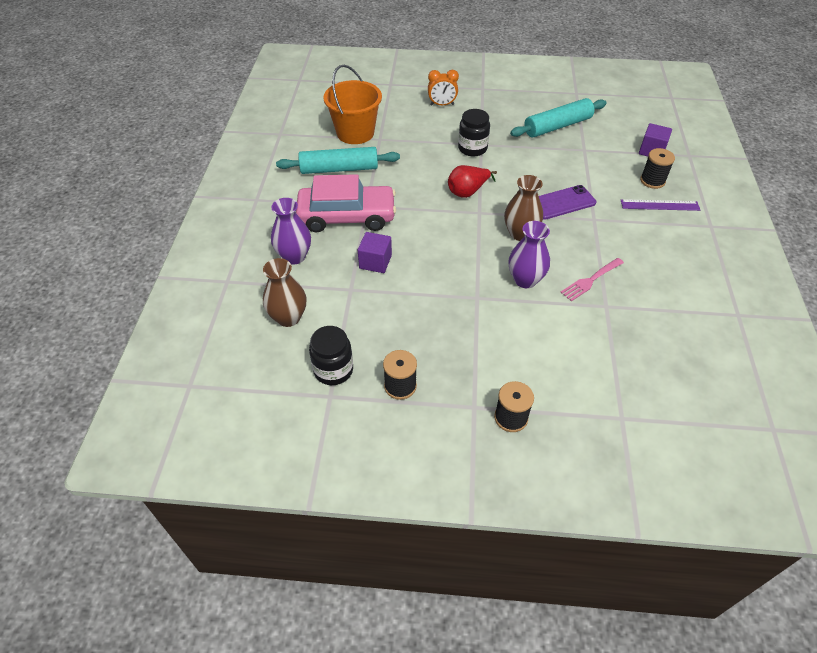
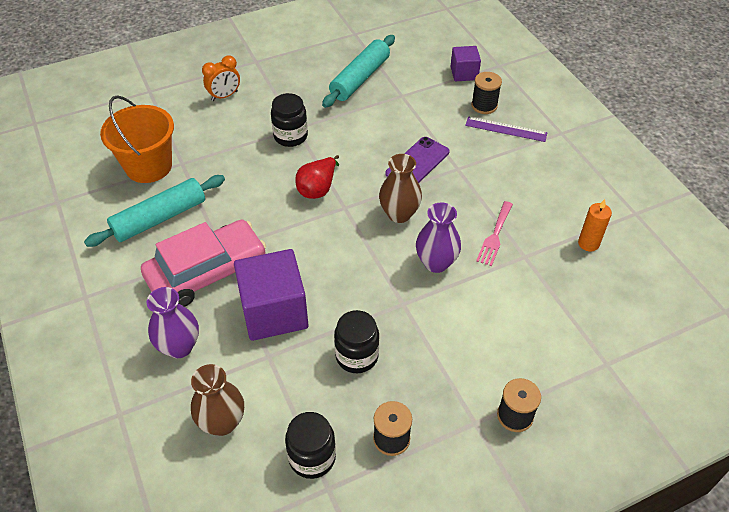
camera: 30 degrees left, 0 degrees up
(375, 262) = (274, 312): purple cube -> purple cube, size x1.84
(415, 318) = (357, 356): none -> black jar
(659, 205) = (506, 129): purple ruler -> purple ruler turned 45 degrees clockwise
(673, 320) = (588, 243): none -> orange candle

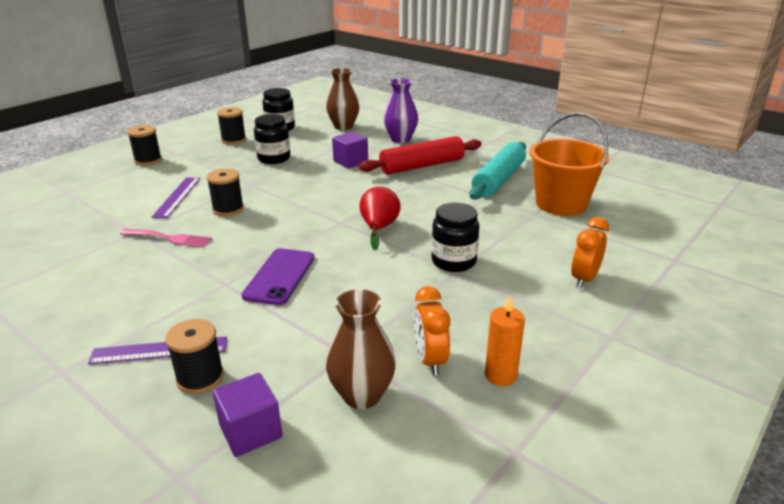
camera: 155 degrees right, 20 degrees down
(207, 272) = (422, 166): pink car -> red rolling pin
(274, 312) = (350, 161): purple cube -> purple cube, size x0.54
(360, 78) = (430, 360): turquoise rolling pin -> orange clock
(399, 214) = (280, 230): brown vase -> brown vase (362, 395)
(436, 263) = (228, 209): purple vase -> black spool
(483, 305) = (177, 197): none -> purple ruler
(495, 236) = (169, 238): pink fork -> pink fork turned 105 degrees clockwise
(588, 243) = (58, 256): orange candle -> orange candle (500, 375)

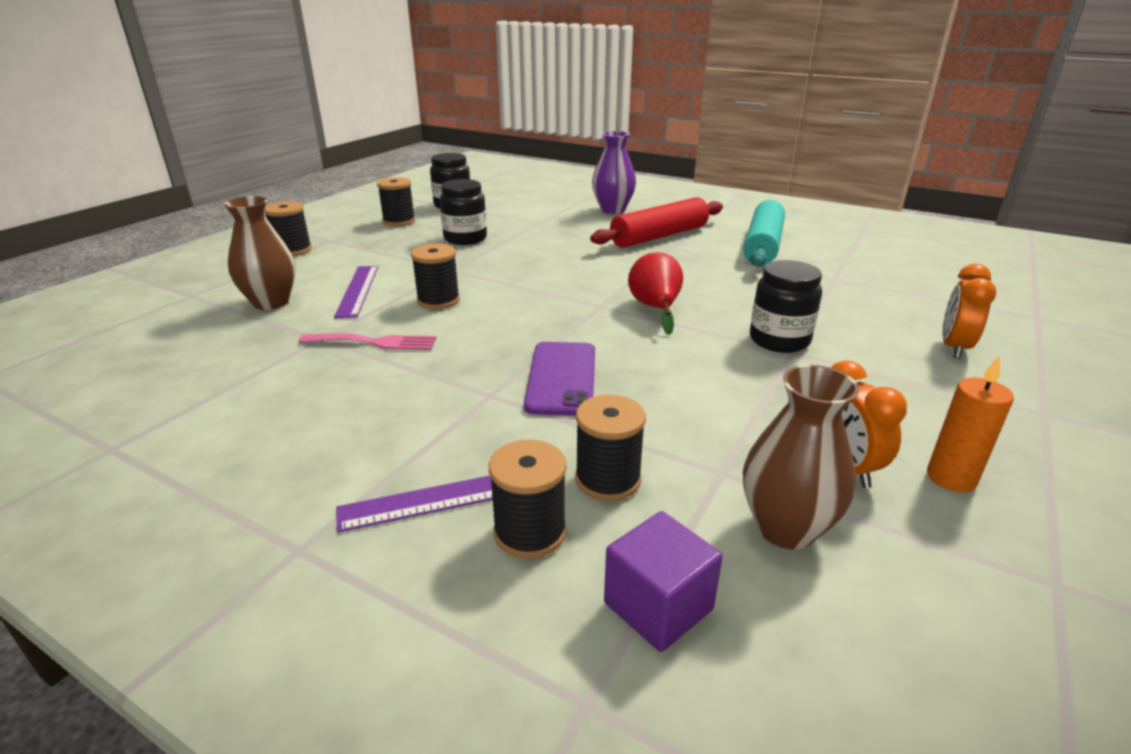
camera: 10 degrees left, 0 degrees up
(268, 350) = (607, 479): none -> black spool
(343, 126) = (533, 200): brown vase -> brown vase (271, 302)
(350, 161) = (567, 236): purple cube -> none
(561, 204) = (856, 266): orange bucket -> none

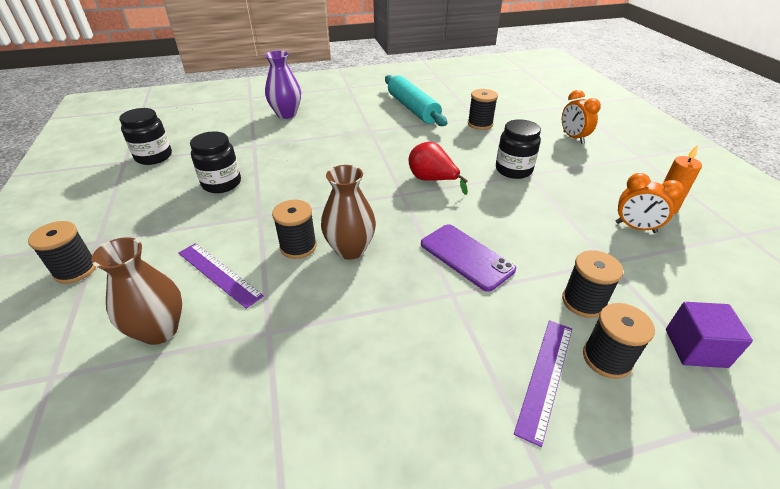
camera: 45 degrees left, 10 degrees up
(374, 342) = (316, 307): pink fork -> none
(399, 221) = (131, 192): black spool -> black spool (480, 124)
(659, 236) = (349, 124): red rolling pin -> none
(785, 528) = (666, 273): brown vase -> brown vase (350, 249)

